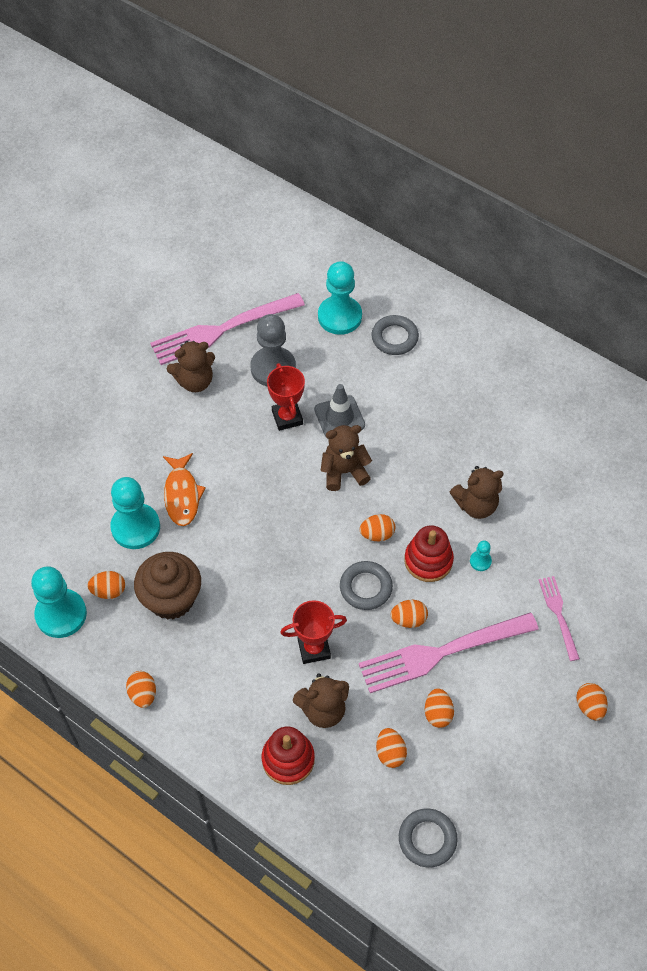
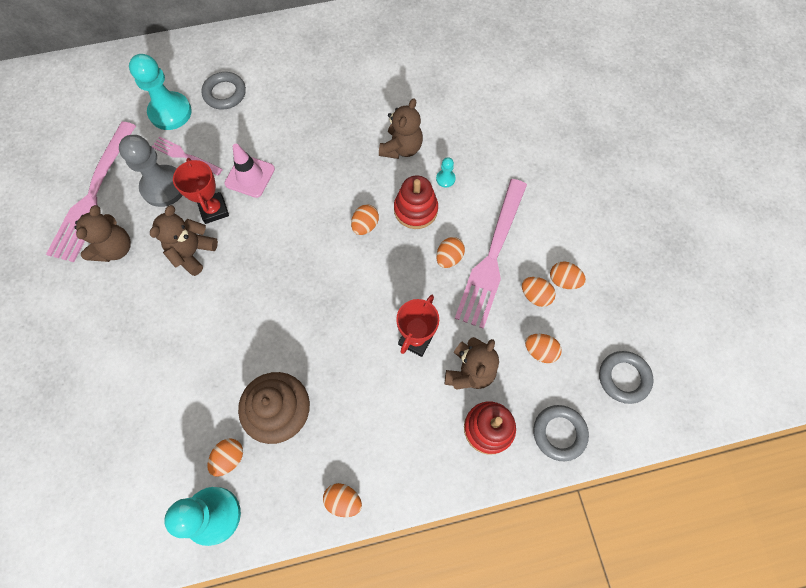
camera: 50 degrees left, 10 degrees up
(135, 527) = (194, 392): turquoise pawn -> none
(182, 495) = (201, 334): orange fish -> none
(287, 417) = (214, 210): red trophy -> red trophy turned 45 degrees clockwise
(339, 417) = (250, 176): grey traffic cone -> pink traffic cone
(344, 472) = (295, 207): brown teddy bear -> brown teddy bear (192, 252)
(366, 587) = (399, 266): grey ring -> grey ring (559, 433)
(558, 615) = (525, 165): pink fork -> pink fork (185, 156)
(589, 706) = (604, 199): orange egg -> orange egg (563, 280)

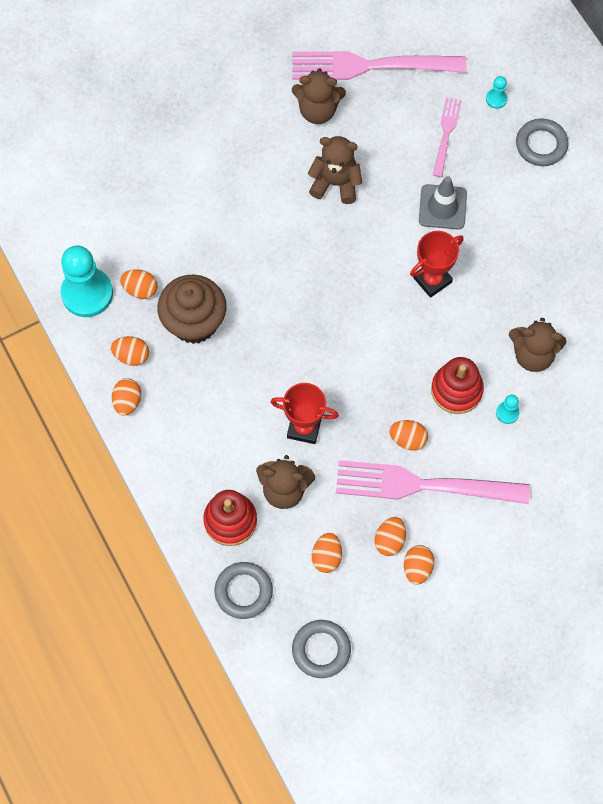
camera: 75 degrees right, 0 degrees up
(163, 187) = (401, 128): grey pawn -> none
(170, 112) = (496, 99): turquoise pawn -> turquoise pawn, size x0.44
(214, 210) = (390, 186): red trophy -> red trophy (432, 280)
(250, 176) = (442, 207): pink traffic cone -> grey traffic cone
(365, 225) = (420, 342): orange egg -> orange egg (131, 356)

